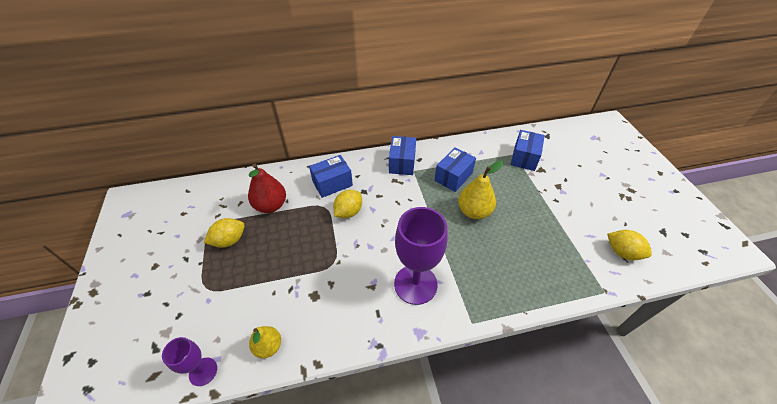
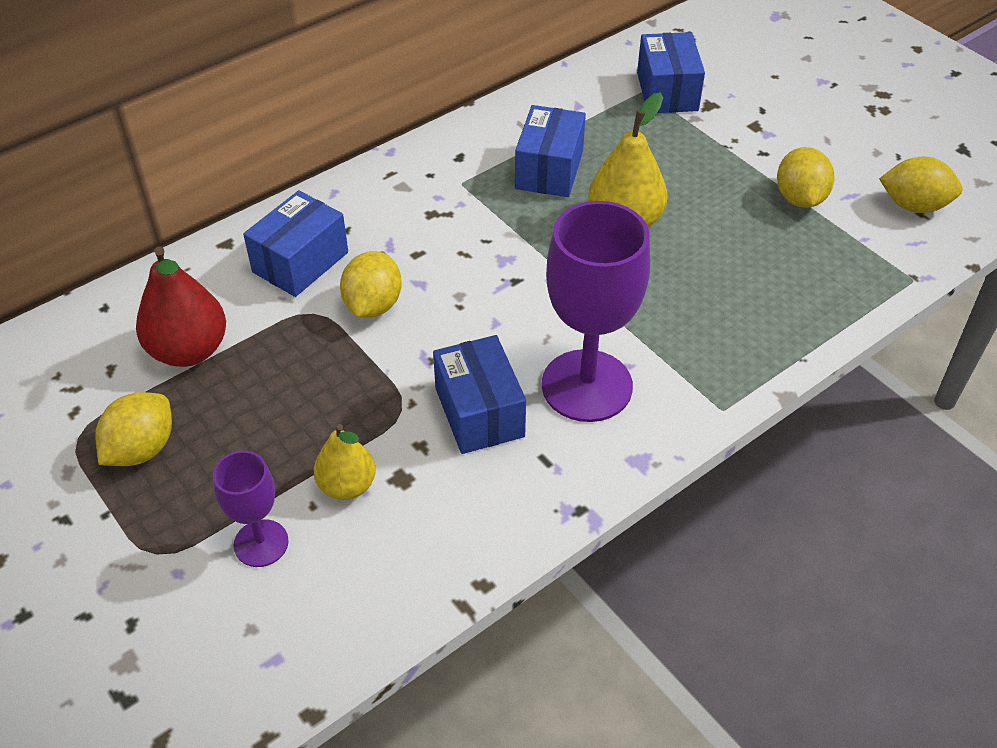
camera: 25 degrees left, 0 degrees up
(203, 371) = (262, 690): purple goblet -> purple goblet (261, 543)
(268, 346) = (367, 596): yellow pear -> yellow pear (347, 485)
(402, 163) = (427, 175): blue box -> blue box (479, 412)
(563, 228) = (799, 198): none -> yellow lemon

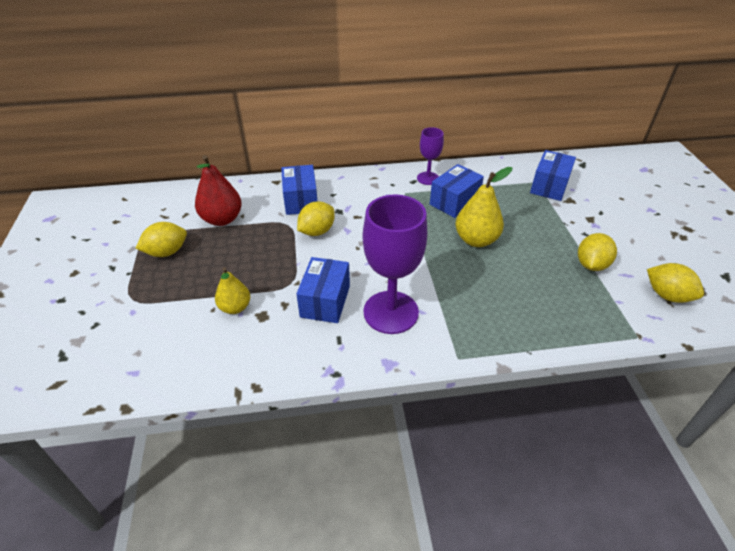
camera: 30 degrees right, 5 degrees down
(261, 543) = (176, 316): purple goblet -> purple goblet (428, 178)
(300, 262) = (301, 201): blue box -> blue box turned 75 degrees counterclockwise

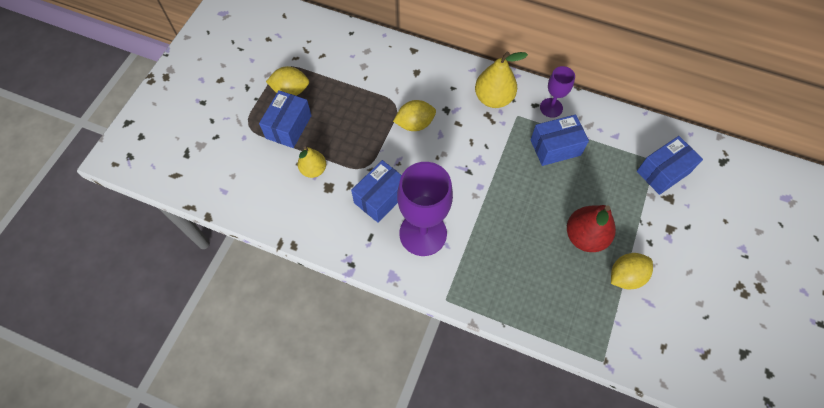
camera: 30 degrees right, 20 degrees up
(222, 219) = (347, 74): red pear -> red pear (585, 236)
(301, 201) = (421, 83): blue box -> blue box (288, 127)
(476, 240) = (543, 199): yellow pear -> yellow pear (493, 98)
(667, 295) = (666, 340): yellow lemon -> none

